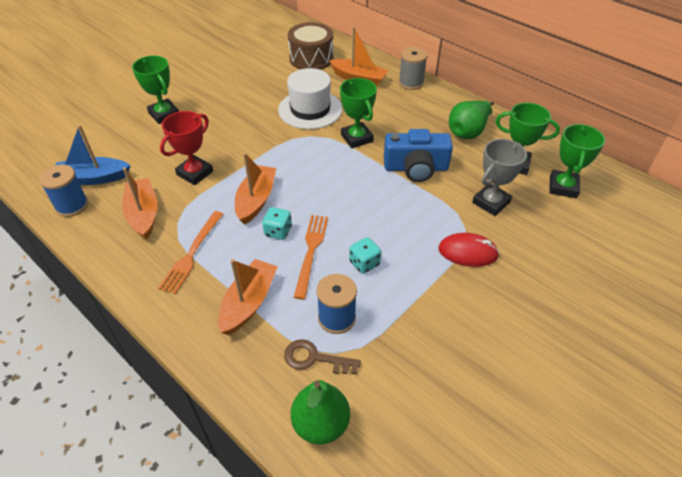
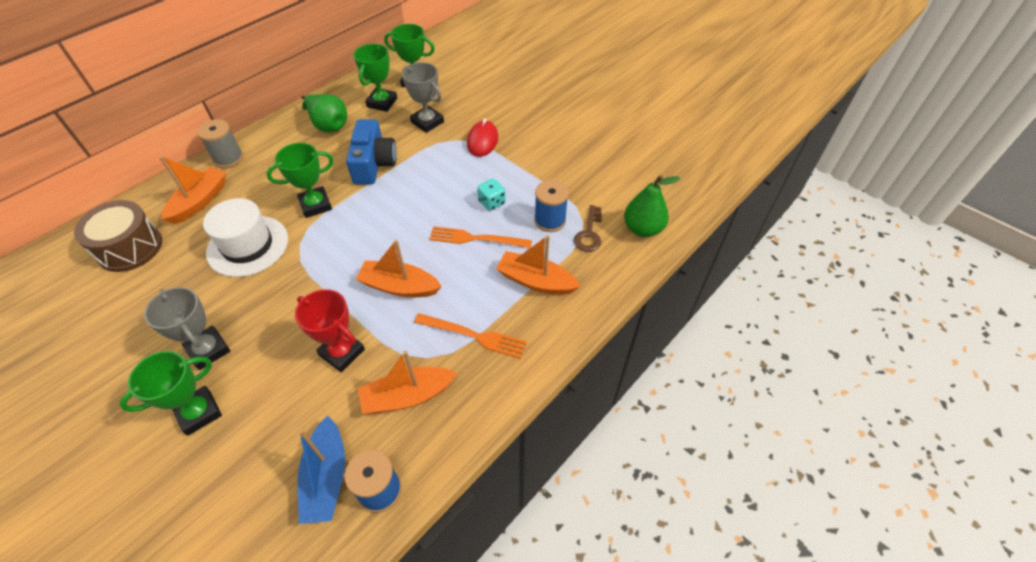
camera: 90 degrees left, 5 degrees up
(213, 109) = (208, 350): none -> grey trophy
(278, 231) = (448, 265): turquoise dice -> none

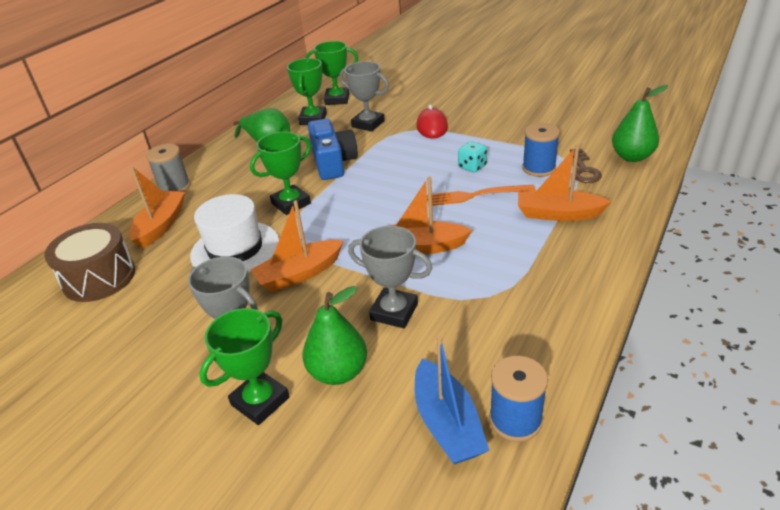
camera: 10 degrees left, 15 degrees down
(269, 402) = (338, 372): none -> green pear
(342, 352) = (394, 312): red trophy -> grey trophy
(407, 396) = (490, 331): orange boat -> orange boat (299, 274)
(473, 336) = (526, 268): orange fork -> none

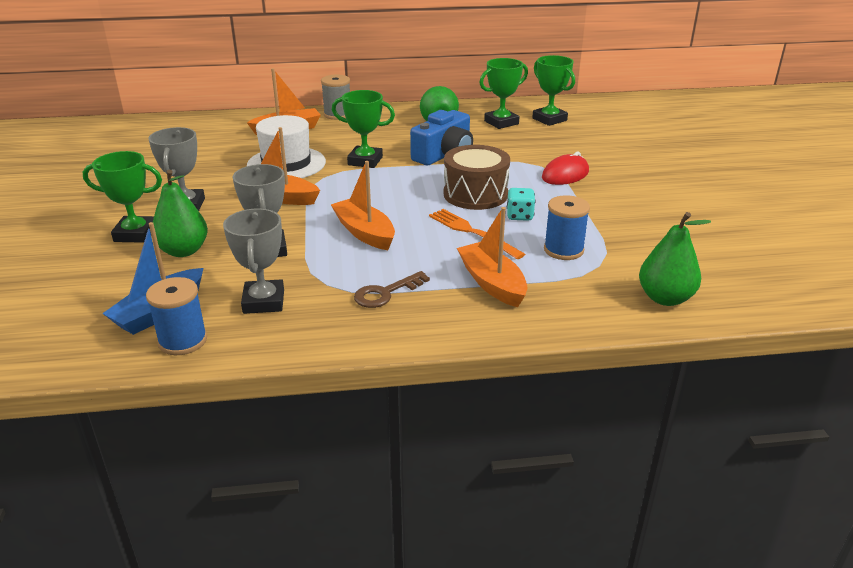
camera: 50 degrees right, 5 degrees down
(99, 278) = (213, 136): brown drum -> brown drum (475, 194)
(368, 124) = (527, 146): grey trophy -> grey trophy (263, 301)
(583, 170) = (595, 276): brown key -> brown key (385, 293)

